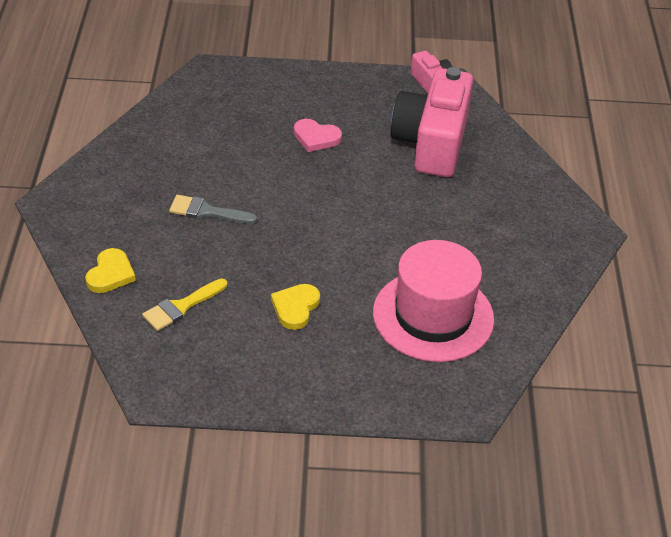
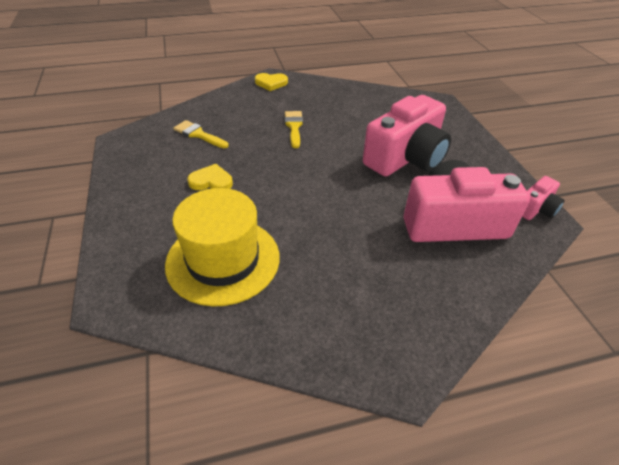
camera: 75 degrees right, 0 degrees up
(110, 274) = (220, 105): yellow heart -> yellow heart (271, 83)
(206, 211) = (294, 127): grey brush -> yellow brush
(316, 137) = (406, 158): pink heart -> pink camera
(433, 316) = (223, 260): pink hat -> yellow hat

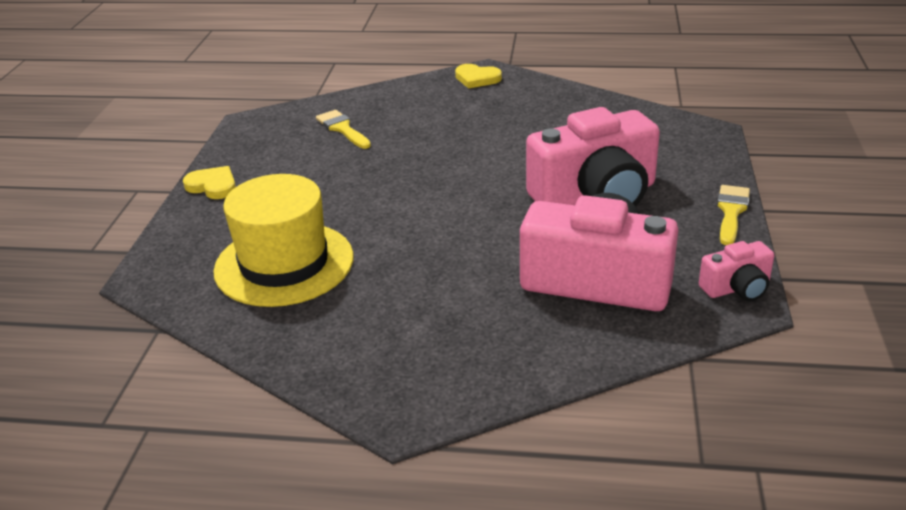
camera: 25 degrees right, 10 degrees down
(211, 181) = (323, 182): yellow heart -> yellow heart (213, 186)
(294, 127) = (469, 136): yellow brush -> yellow brush (731, 211)

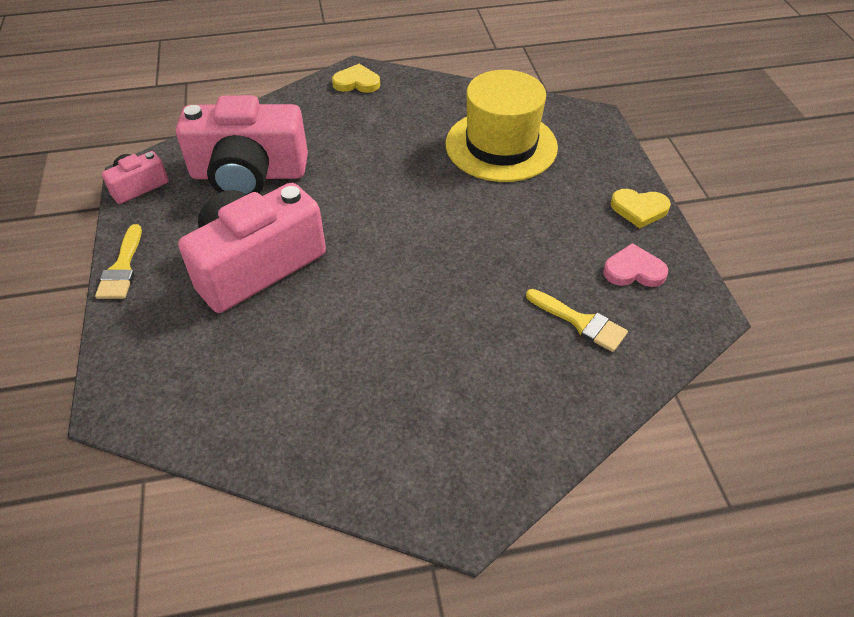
camera: 160 degrees right, 15 degrees up
(269, 149) = (634, 270): none -> pink heart
(477, 79) = (465, 488): yellow heart -> yellow heart (357, 82)

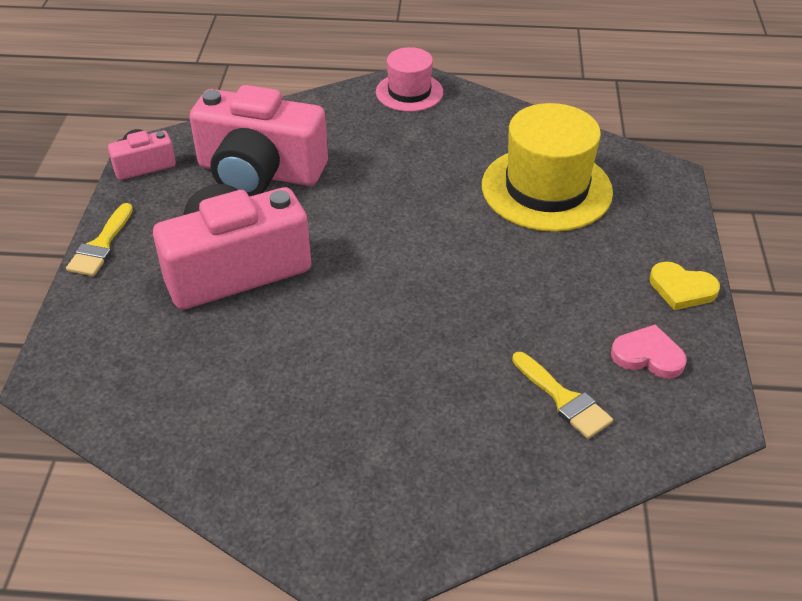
camera: 15 degrees right, 5 degrees down
(357, 82) = (409, 92): yellow heart -> pink hat

